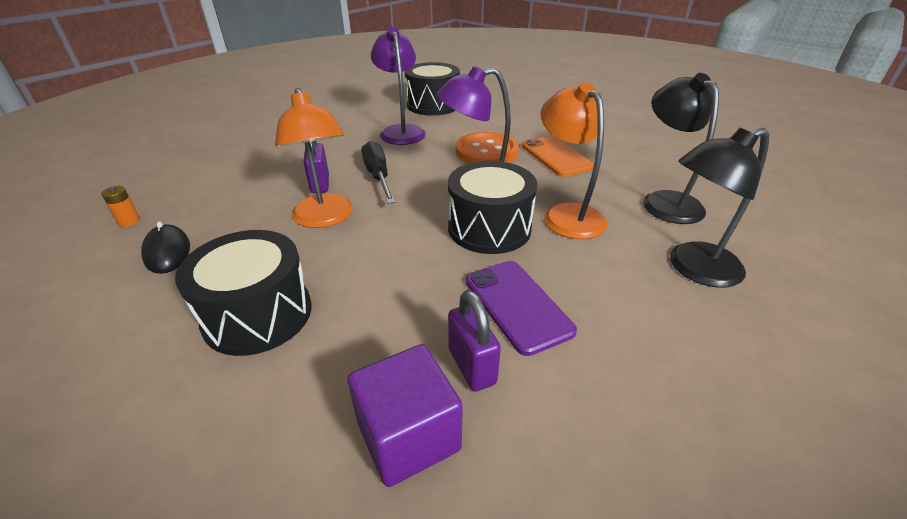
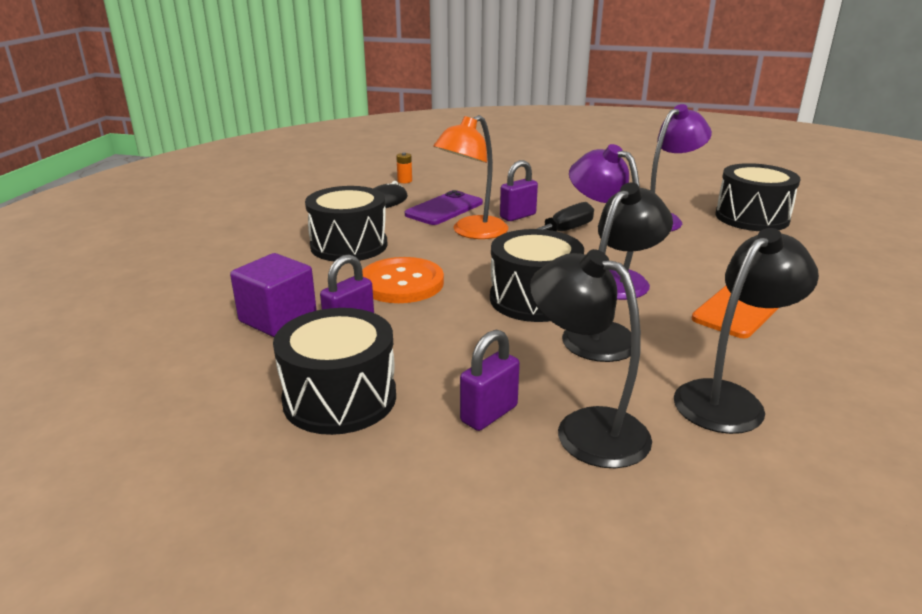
camera: 65 degrees right, 10 degrees down
(486, 151) = (686, 268): orange button -> orange button (402, 283)
(517, 305) = (433, 333): purple phone -> purple phone (444, 209)
(567, 214) = (609, 335): orange lamp -> black lamp
(621, 412) = (340, 398): none -> black drum
(667, 311) = (489, 414): none -> purple padlock

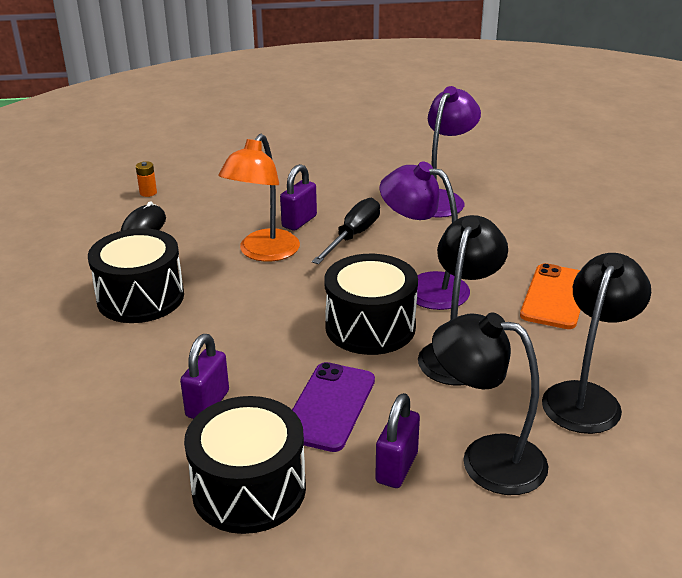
camera: 20 degrees left, 5 degrees up
(278, 319) = (124, 412): purple cube -> none
(402, 283) = (228, 335): orange button -> none
(444, 209) = (216, 226): purple phone -> purple phone (329, 406)
(752, 217) = (522, 181): black drum -> none

